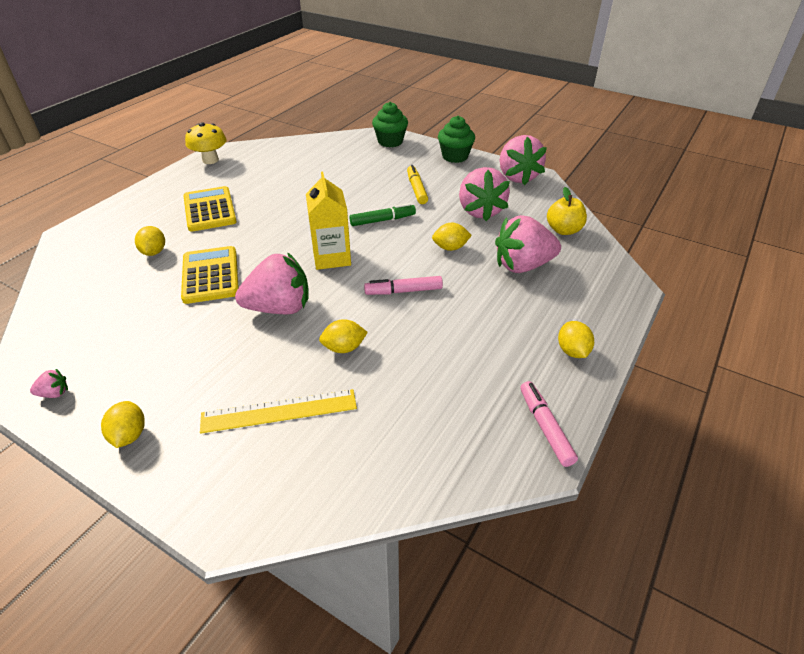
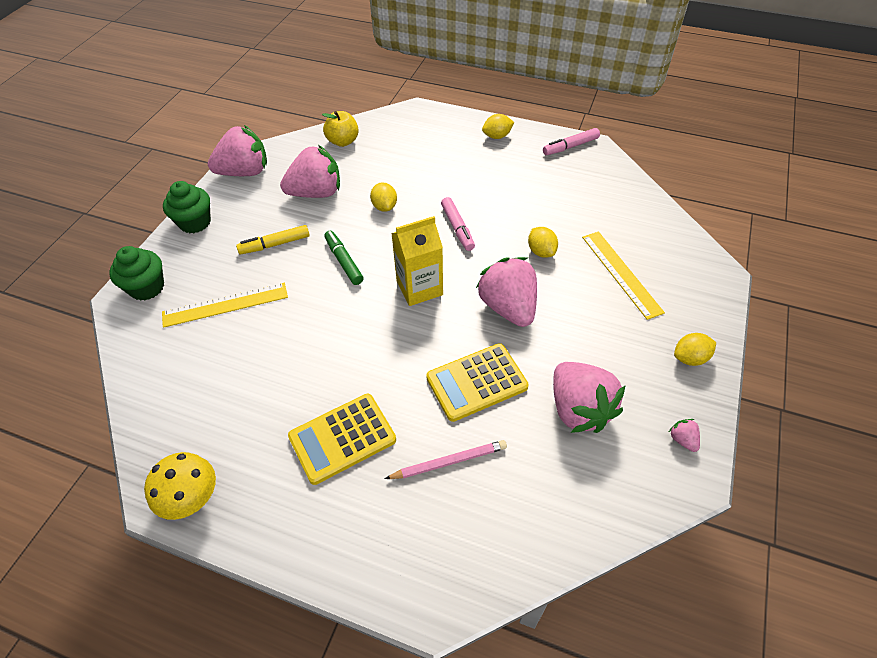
camera: 100 degrees left, 10 degrees up
(154, 252) = (449, 462): yellow lemon -> pink pencil
(359, 169) = (225, 305): none -> yellow ruler
(523, 266) = (402, 162): pink strawberry -> pink strawberry (579, 409)

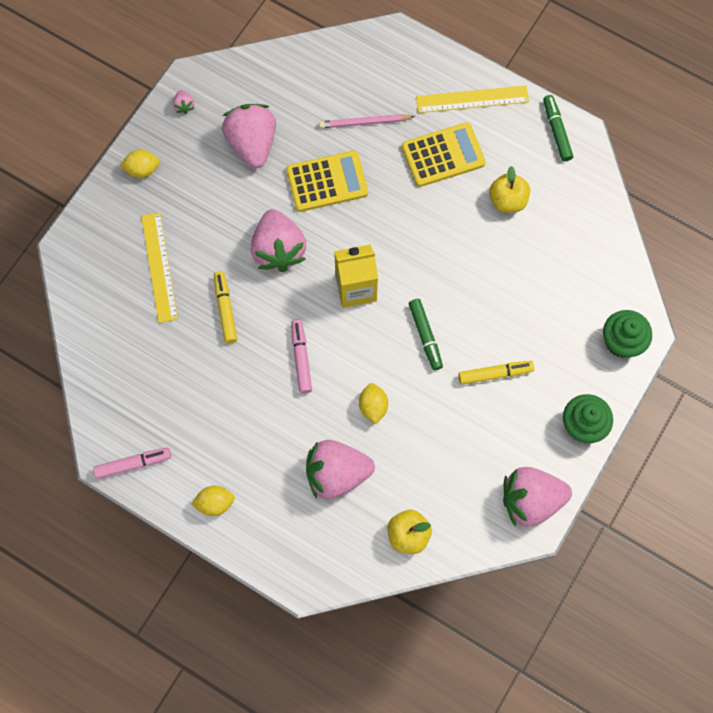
camera: 170 degrees left, 20 degrees up
(192, 499) = (556, 131): yellow mushroom -> green marker
(225, 305) = (542, 305): yellow ruler -> yellow ruler (472, 99)
(261, 399) = (507, 200): none -> yellow apple
(316, 193) = (447, 445): pink strawberry -> pink strawberry (337, 474)
(541, 251) = (225, 309): yellow lemon -> yellow marker

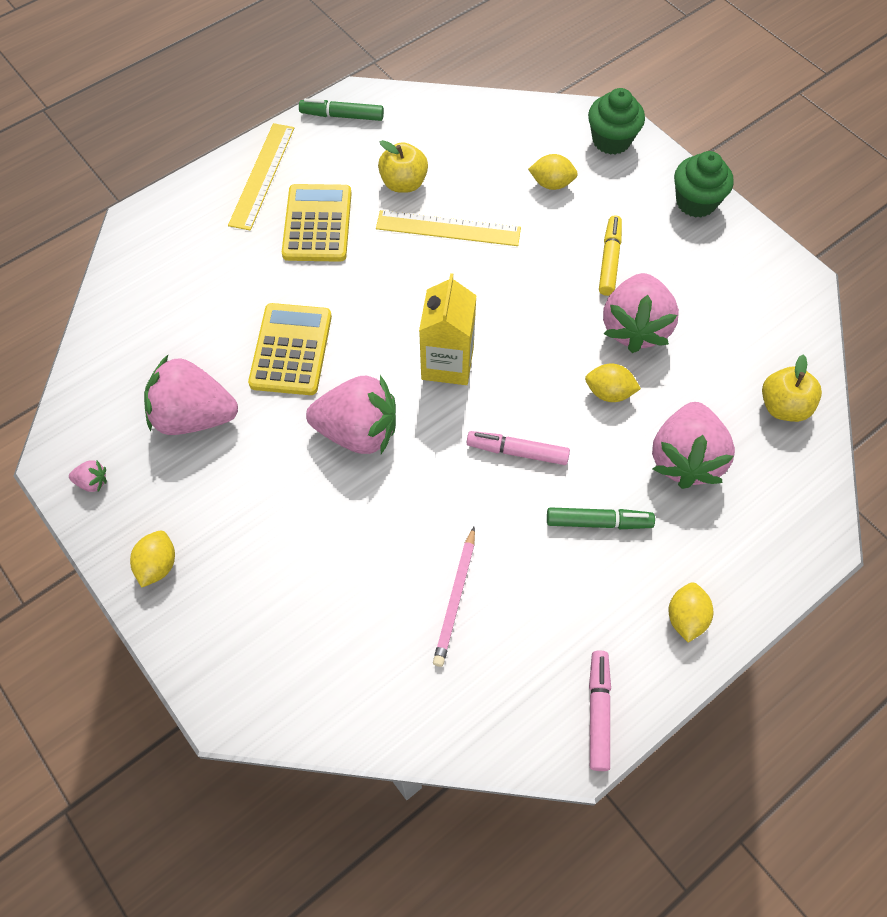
camera: 70 degrees left, 10 degrees down
(159, 267) = (316, 587): yellow ruler -> yellow ruler (448, 228)
(225, 309) = (414, 520): yellow marker -> none
(364, 122) = (233, 286): pink pencil -> pink pencil (455, 598)
(425, 336) = (538, 312): green marker -> green marker (598, 522)
(531, 500) = (770, 275): pink strawberry -> pink strawberry (635, 328)
(554, 309) = (551, 184): none -> yellow lemon

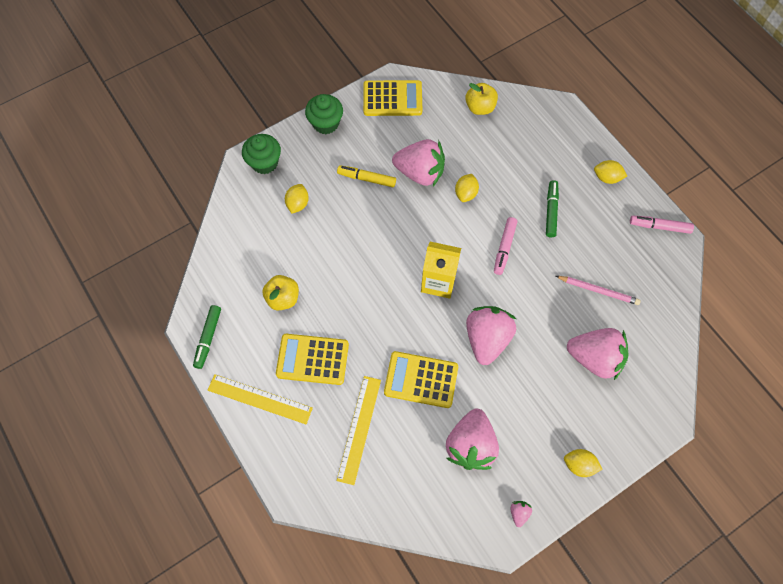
camera: 85 degrees left, 5 degrees up
(448, 228) = (328, 272): yellow ruler -> yellow ruler (359, 429)
(685, 459) = (512, 161): pink strawberry -> pink strawberry (594, 358)
(765, 282) = (392, 99): none -> yellow calculator

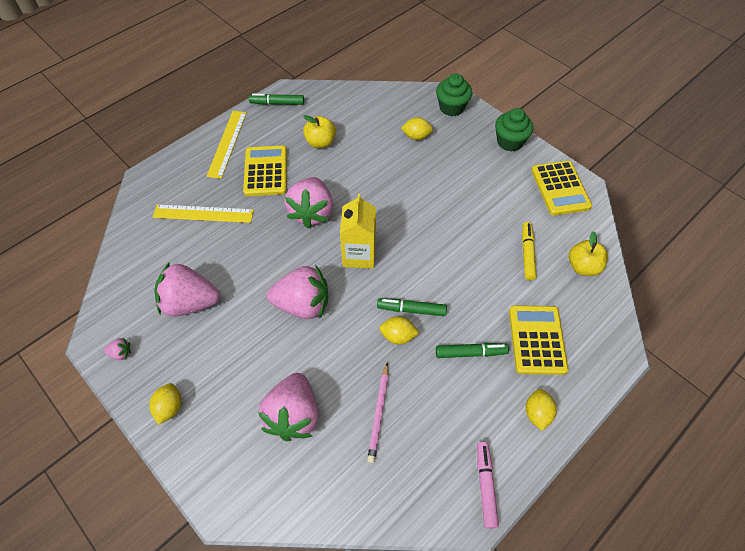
camera: 80 degrees right, 10 degrees down
(366, 178) = (459, 181): yellow marker -> yellow marker (527, 253)
(420, 172) = (480, 223): pink strawberry -> pink strawberry (311, 212)
(421, 380) = (253, 254): yellow calculator -> yellow calculator (537, 340)
(466, 193) = (468, 266): yellow lemon -> yellow lemon (398, 336)
(504, 248) = (411, 310): pink marker -> green marker

